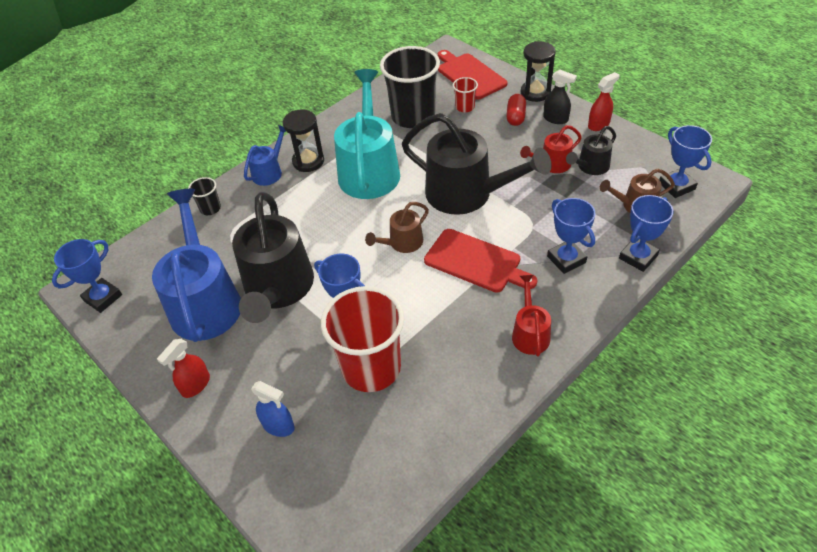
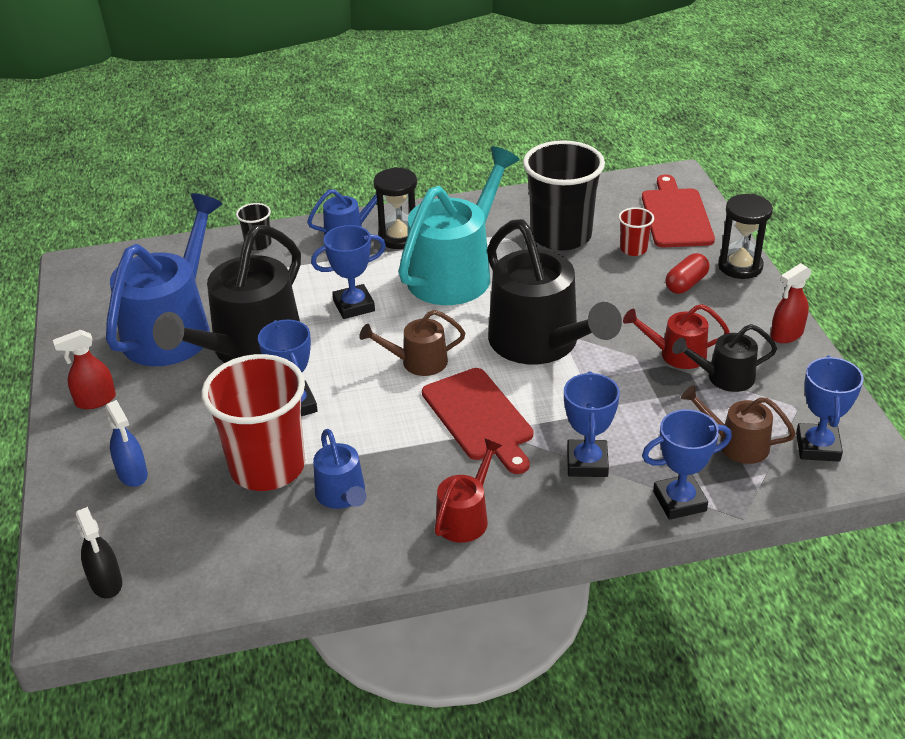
camera: 30 degrees right, 10 degrees down
(103, 298) = (88, 284): blue trophy -> blue trophy (354, 306)
(440, 361) = (342, 495): none -> blue watering can
(556, 119) = (735, 306): black spray bottle -> black spray bottle (106, 583)
(599, 125) = (786, 334): red spray bottle -> red spray bottle turned 150 degrees clockwise

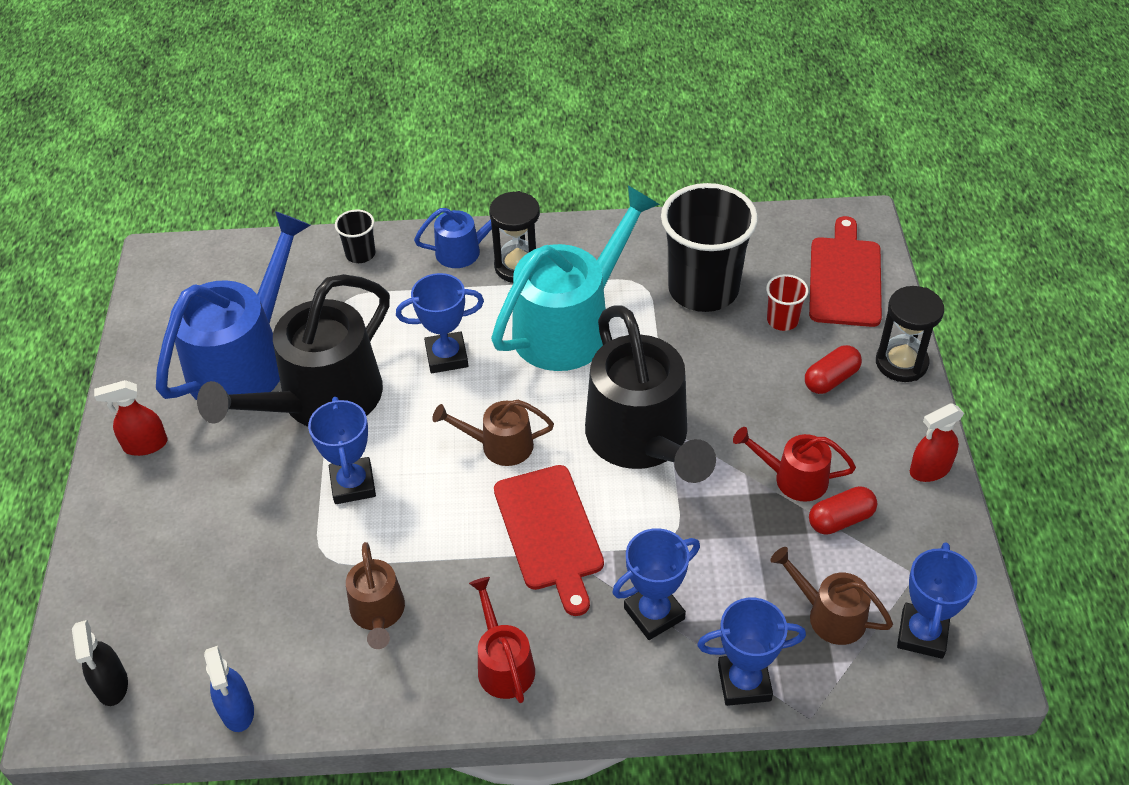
camera: 10 degrees right, 10 degrees up
(133, 474) = (165, 549): blue spray bottle -> blue spray bottle (237, 710)
(267, 467) = (307, 562): red cup -> none
(342, 495) = (378, 613): blue watering can -> brown watering can
(465, 517) = (503, 664): red watering can -> red watering can turned 60 degrees counterclockwise
(587, 463) = (654, 613): blue trophy -> blue trophy turned 45 degrees clockwise
(724, 377) = (840, 519): black watering can -> red capsule

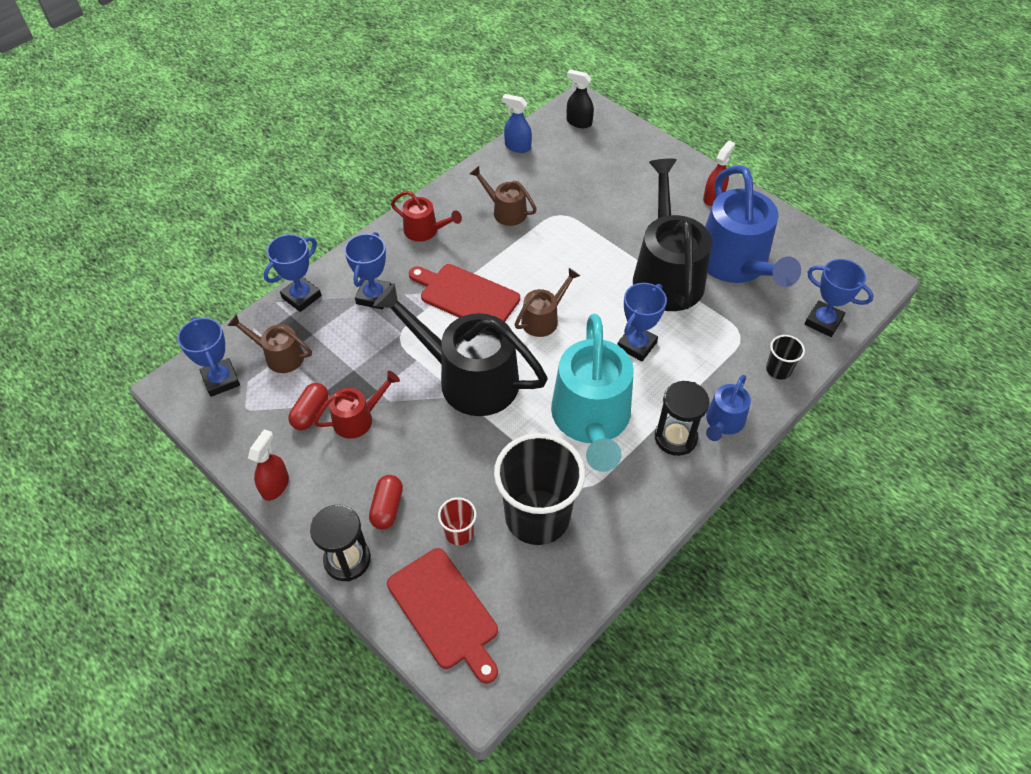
camera: 135 degrees right, 5 degrees up
(353, 484) = (591, 249): blue trophy -> blue trophy (823, 321)
(830, 615) = (279, 356): brown watering can -> brown watering can turned 150 degrees counterclockwise

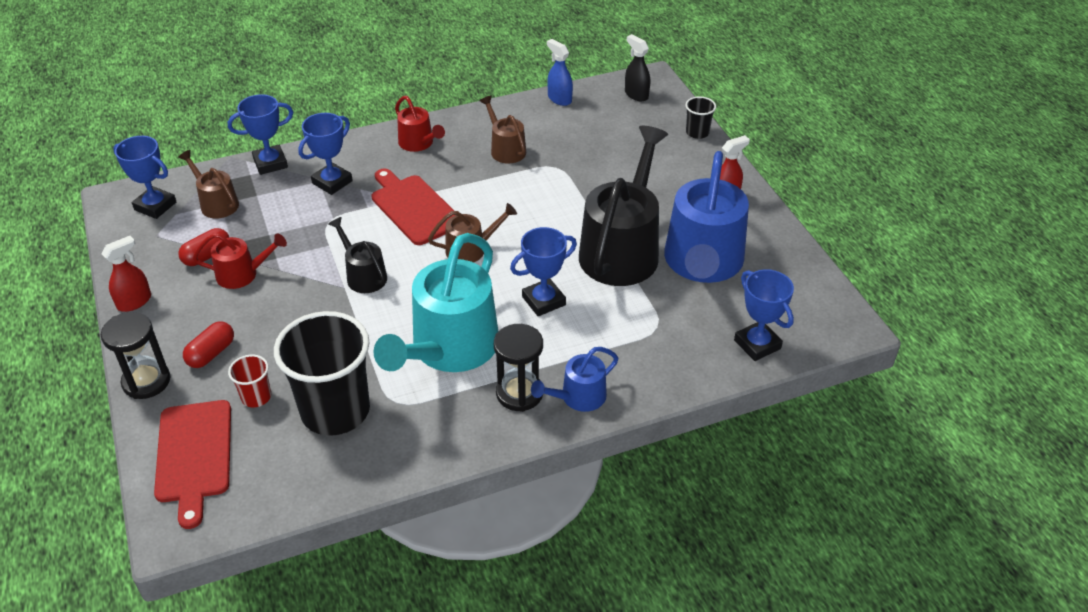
camera: 25 degrees right, 10 degrees down
(221, 380) = (155, 206): blue trophy -> blue trophy turned 60 degrees counterclockwise
(469, 378) = (363, 275): black watering can -> black watering can, size x0.49
(778, 370) = (673, 371): black cup -> black cup (697, 132)

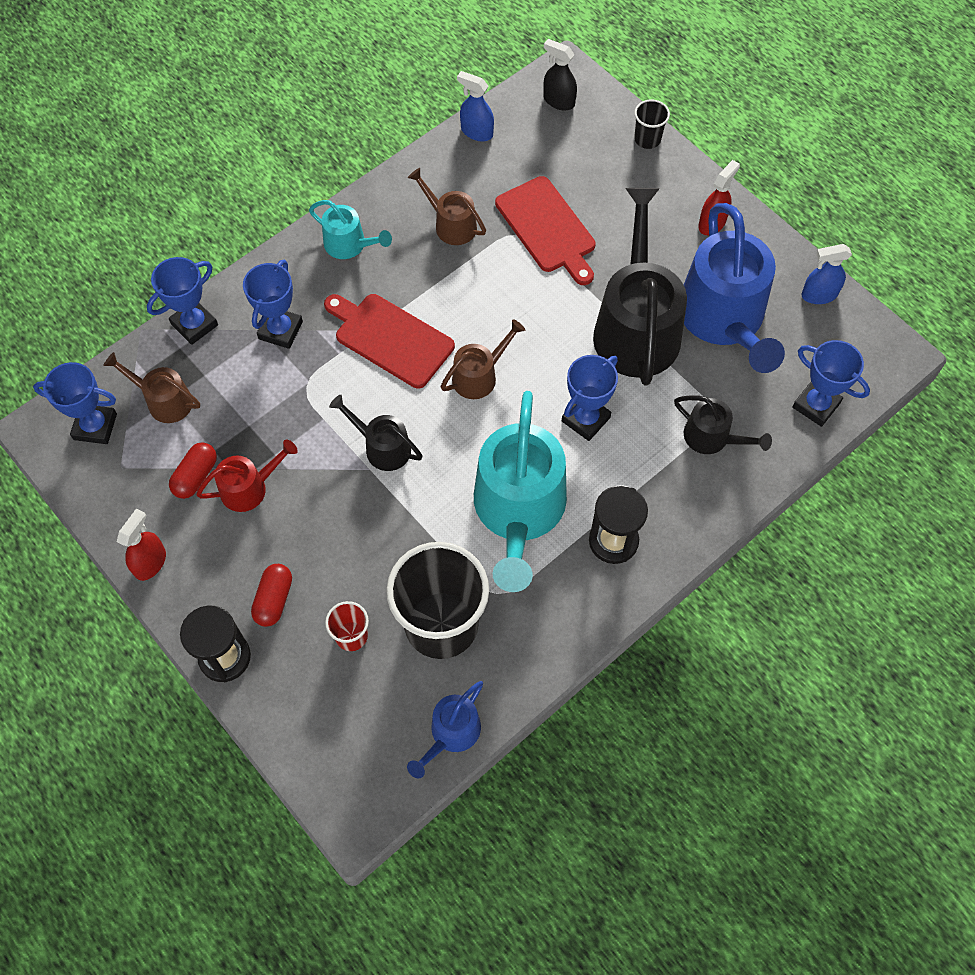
camera: 20 degrees left, 20 degrees up
(194, 455) = (326, 726): red cutting board -> red cutting board (547, 228)
(418, 143) = (349, 244): red watering can -> turquoise watering can
(578, 397) = (672, 526): blue watering can -> blue watering can (451, 733)
(648, 343) = (712, 437): none -> black watering can
(797, 267) = (819, 295): none -> blue spray bottle

